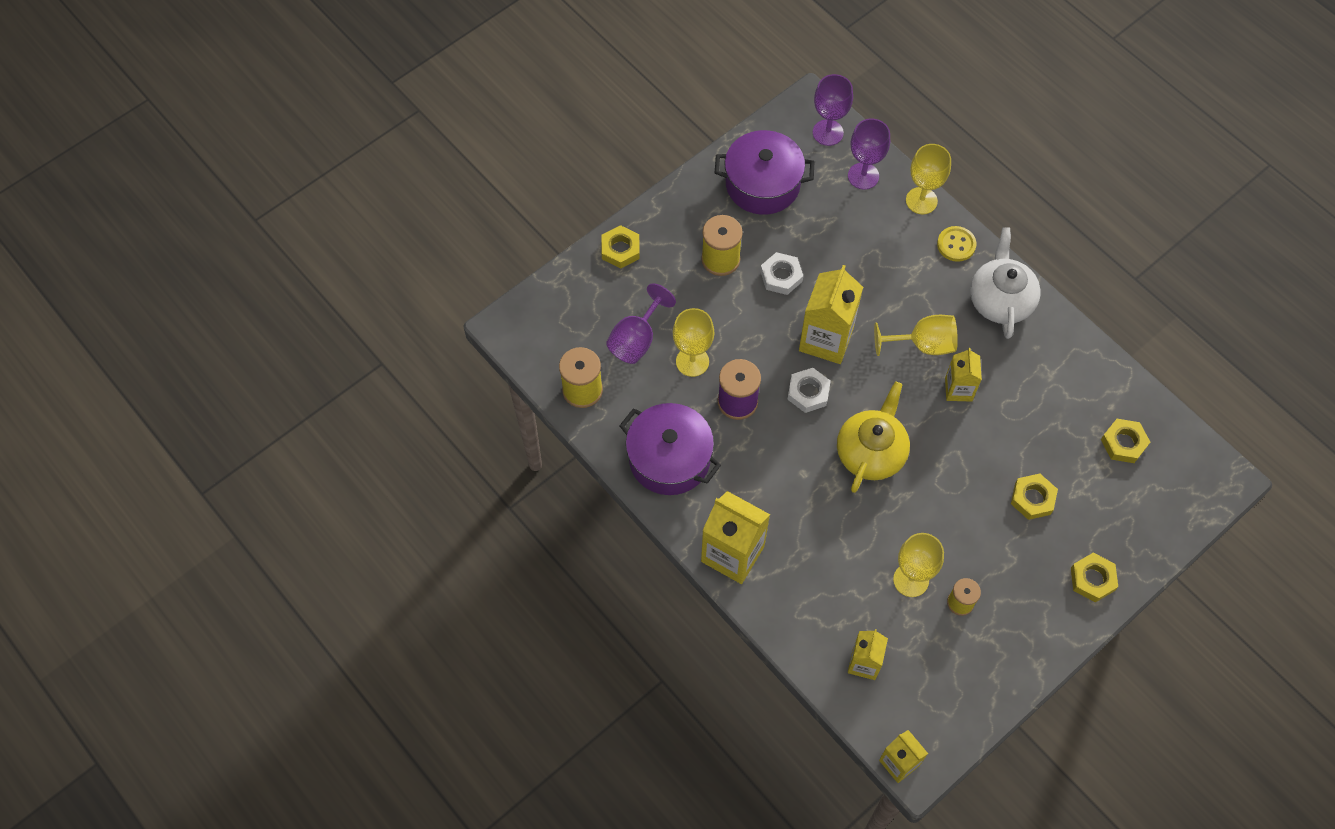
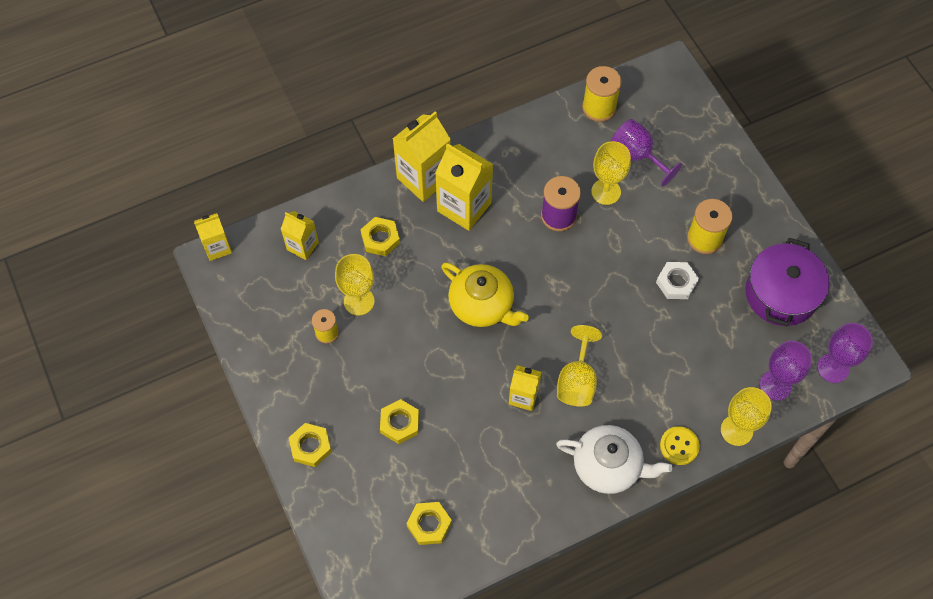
camera: 105 degrees right, 0 degrees up
(620, 249) = (731, 163): yellow nut -> yellow nut (380, 239)
(669, 459) = (520, 154): purple pot -> none
(808, 392) = (553, 272): white nut -> none
(826, 339) = (602, 301): yellow carton -> yellow carton (464, 207)

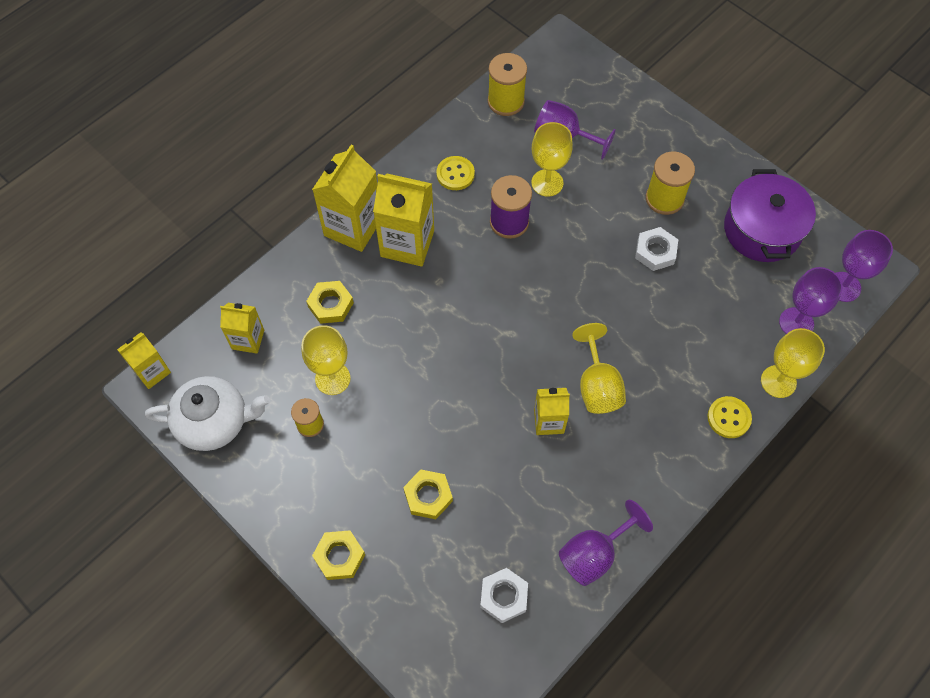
camera: 20 degrees left, 0 degrees up
(429, 524) = (504, 596): yellow nut -> white nut
(482, 305) = (467, 339): yellow teapot -> none
(516, 517) = (594, 554): none -> purple goblet
(529, 159) = (455, 174): none -> yellow button
(608, 466) = (666, 464): white teapot -> white teapot (214, 422)

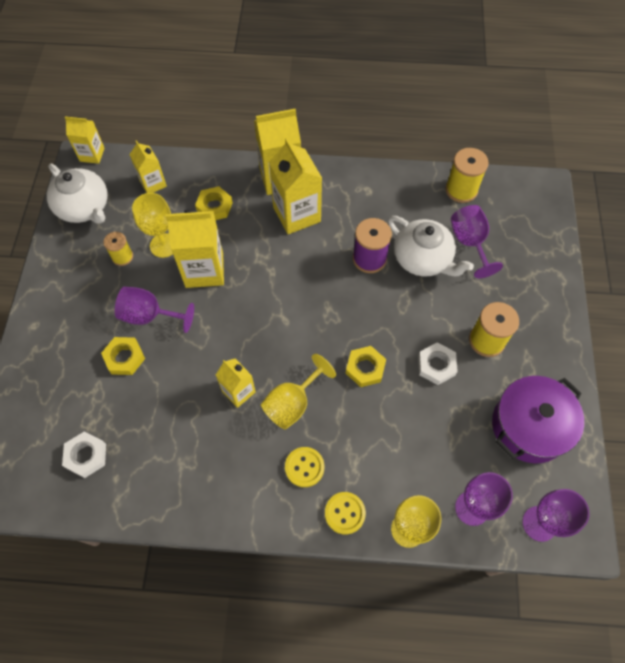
camera: 50 degrees right, 0 degrees up
(339, 556) = (44, 338): yellow nut -> yellow nut (365, 368)
(395, 362) = (204, 270): none -> yellow carton
(455, 174) = (375, 203): yellow button -> yellow button (304, 467)
(547, 183) = (423, 259): yellow goblet -> white teapot
(594, 554) = (160, 493): purple goblet -> purple goblet (149, 316)

